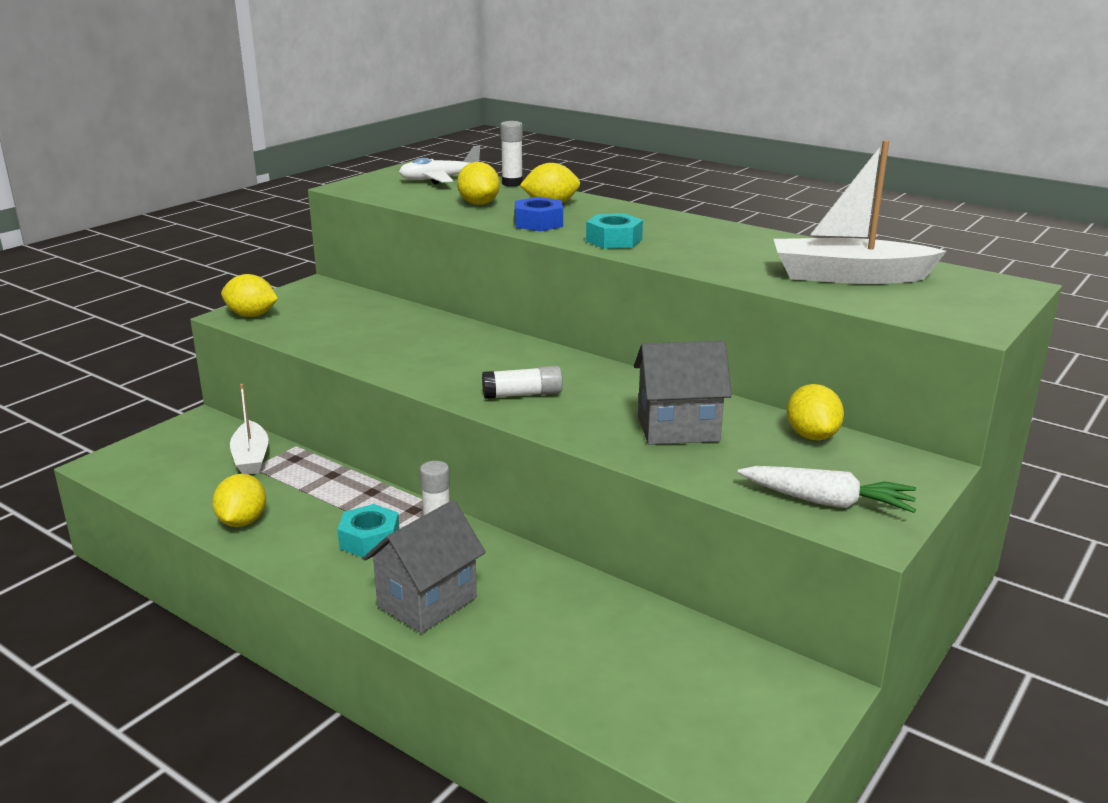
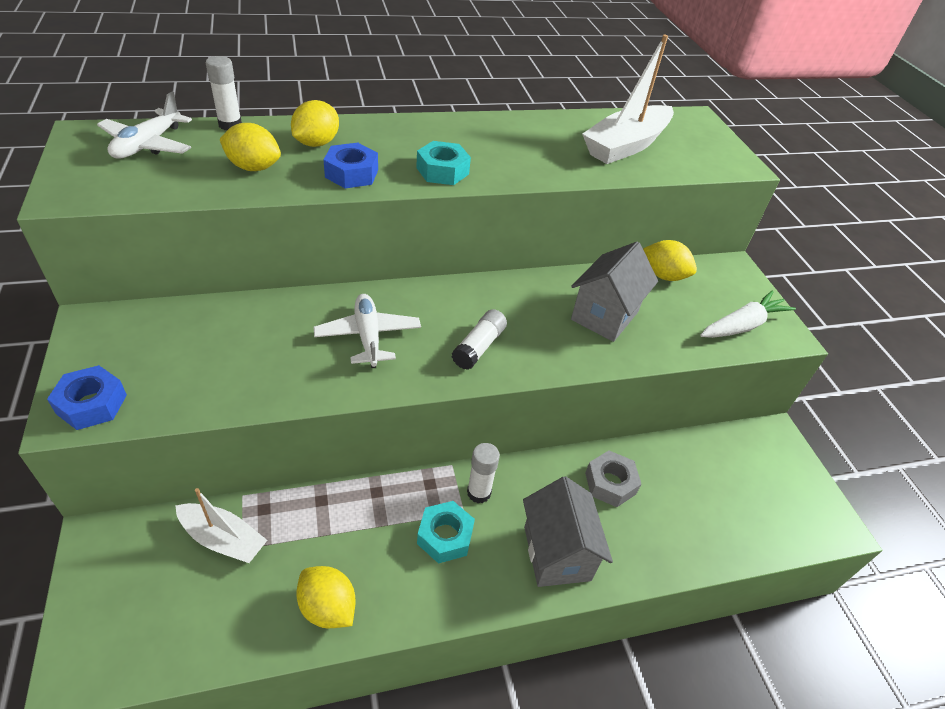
camera: 55 degrees left, 20 degrees up
(251, 315) = (91, 404): yellow lemon -> blue nut
(455, 355) = (368, 336): none -> white plane
(555, 599) = (610, 483): none -> grey nut

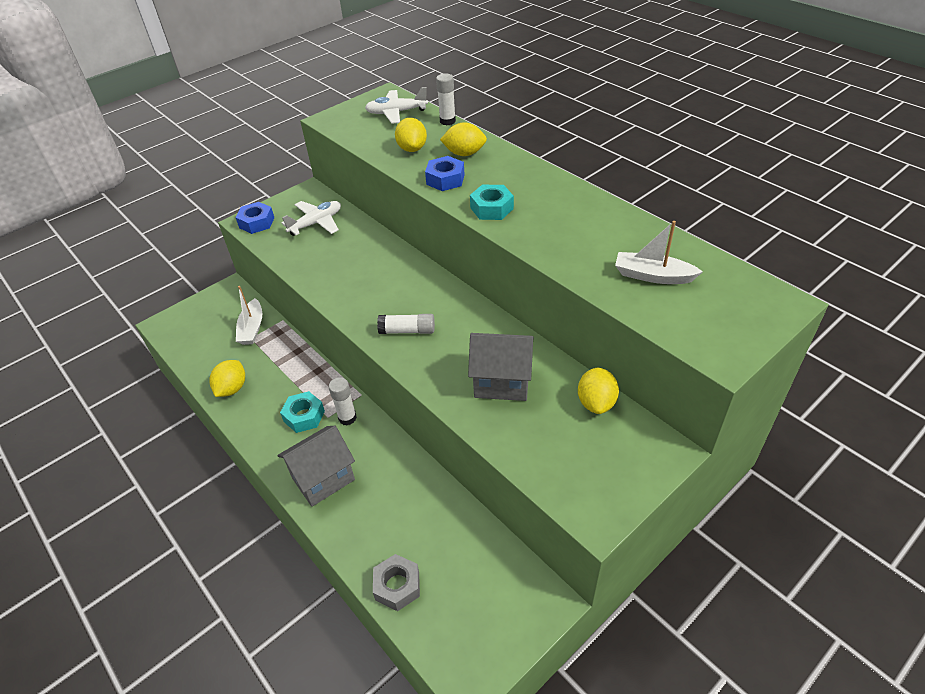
camera: 70 degrees right, 0 degrees up
(368, 336) = (376, 281): white plane -> white plane (316, 223)
(610, 483) = (404, 489): grey nut -> grey nut (397, 586)
(626, 146) = (652, 276): white boat -> white boat, size x0.64
(742, 325) = (577, 479): white carrot -> none

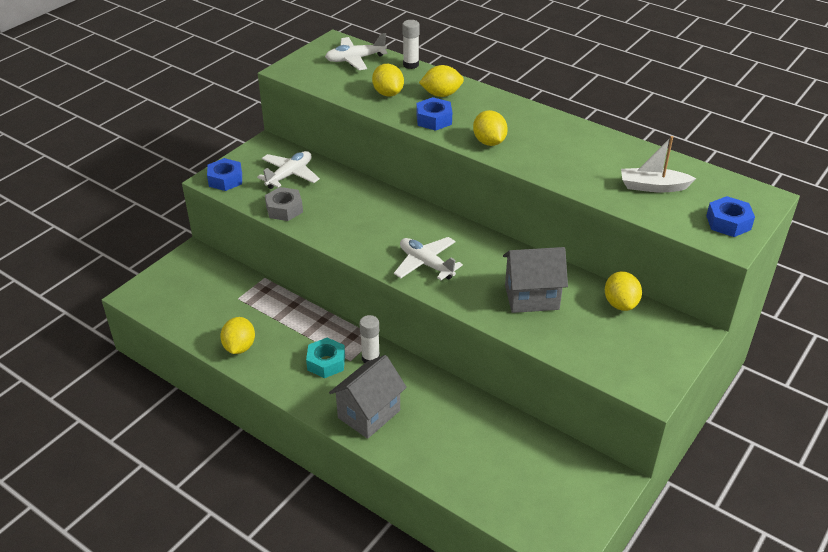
camera: 15 degrees left, 5 degrees down
(252, 328) = (235, 289): white boat -> none
(397, 586) = (475, 490): grey nut -> grey nut (284, 209)
(407, 331) = (426, 264): white glue stick -> white plane
(491, 208) = (489, 142): turquoise nut -> yellow lemon
(728, 329) = (728, 222): none -> blue nut

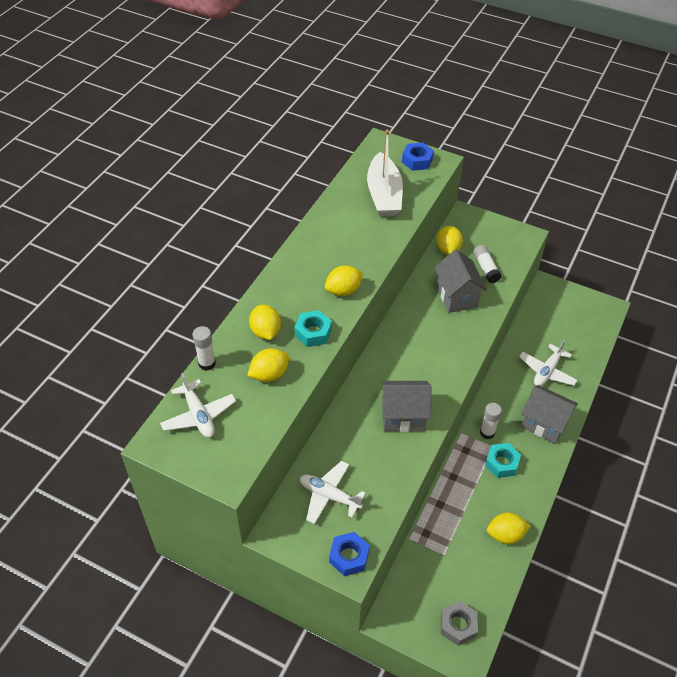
camera: 100 degrees left, 10 degrees up
(284, 209) = (388, 487): grey nut -> grey nut (458, 625)
(362, 229) = (403, 416): none -> grey house
(426, 264) = (437, 364): white plane -> white plane (547, 371)
(434, 119) = (313, 332): blue nut -> turquoise nut
(582, 334) = (485, 268): none -> white glue stick
(620, 304) = (448, 249): yellow lemon -> yellow lemon turned 75 degrees counterclockwise
(653, 187) = (384, 194): white boat -> white boat, size x1.57

